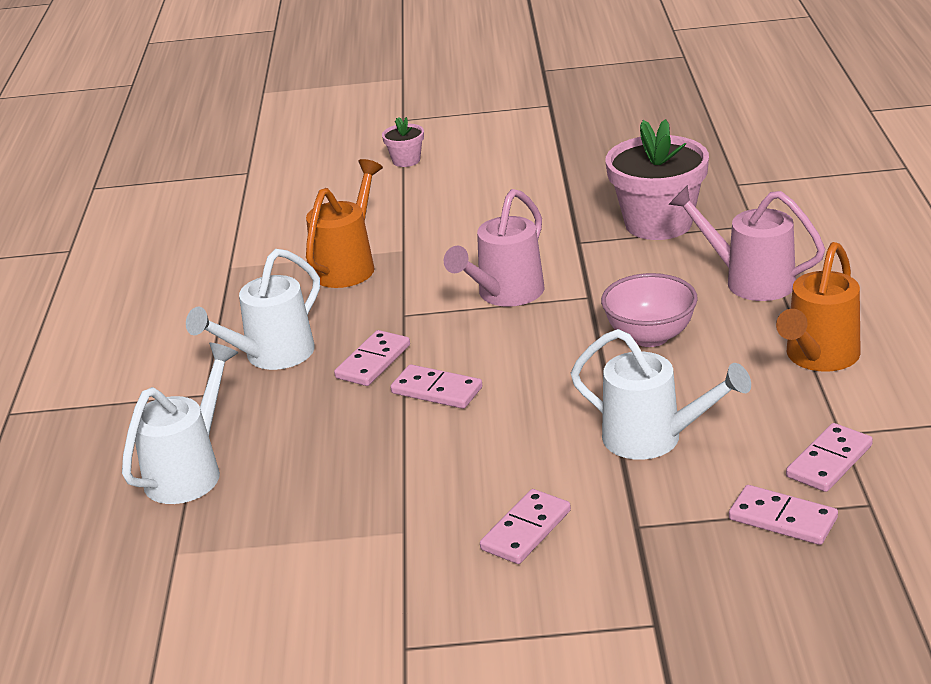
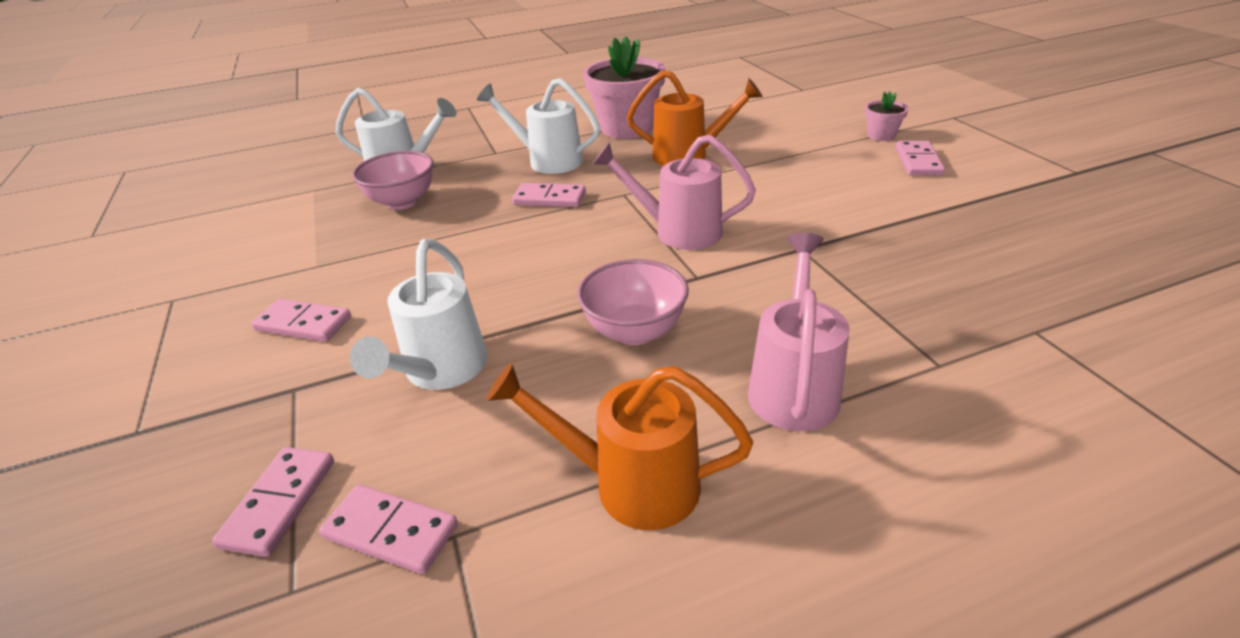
camera: 70 degrees right, 5 degrees up
(287, 469) = (403, 202): none -> pink bowl
(437, 390) = (512, 234): pink domino -> pink domino (918, 161)
(658, 223) = (880, 290): pink flower pot -> pink flower pot (627, 128)

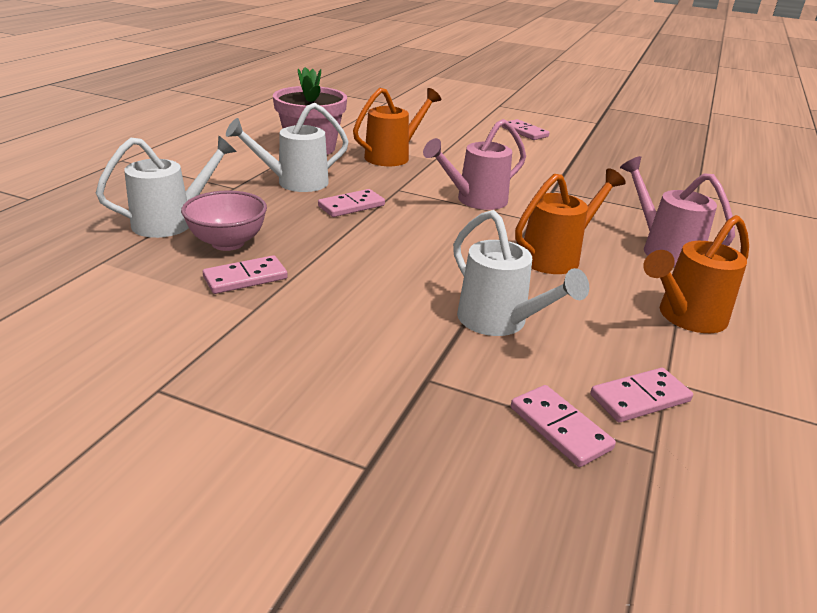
camera: 50 degrees left, 5 degrees down
(303, 324) = (339, 345): pink domino -> pink domino (245, 278)
(635, 331) = (556, 257): pink bowl -> orange watering can
(881, 135) = (482, 122): pink flower pot -> none

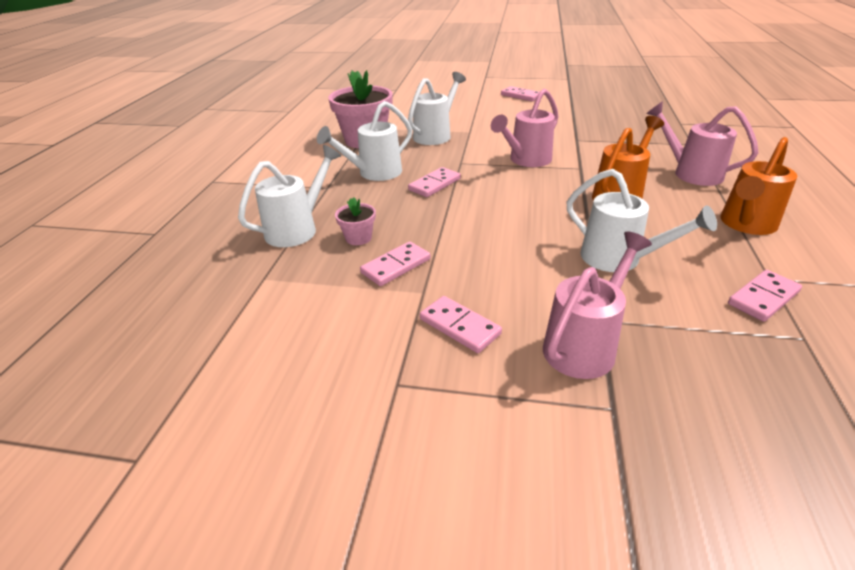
camera: 10 degrees left, 5 degrees up
(228, 243) = (358, 238): pink bowl -> pink flower pot
(387, 399) = (584, 345): none -> pink watering can
(392, 156) = (435, 135): orange watering can -> white watering can
(560, 428) = (727, 337): pink domino -> pink domino (460, 326)

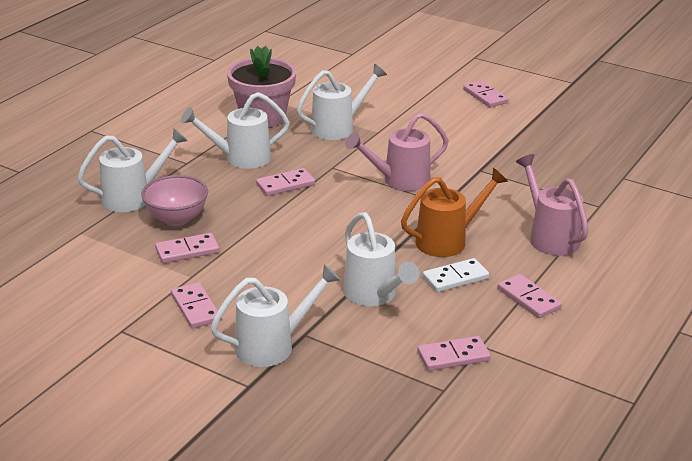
camera: 20 degrees right, 5 degrees down
(358, 238) = (176, 219): pink flower pot -> pink bowl
(584, 345) = (273, 346): pink watering can -> white watering can
(666, 223) = (455, 278): none -> white domino
(745, 224) = (528, 299): orange watering can -> pink domino

